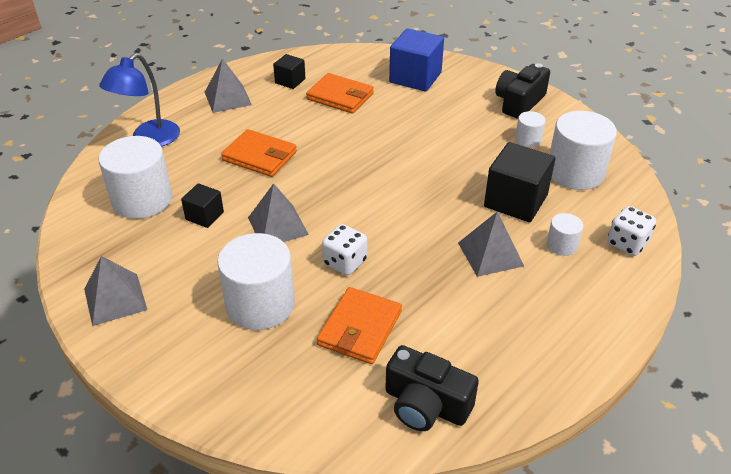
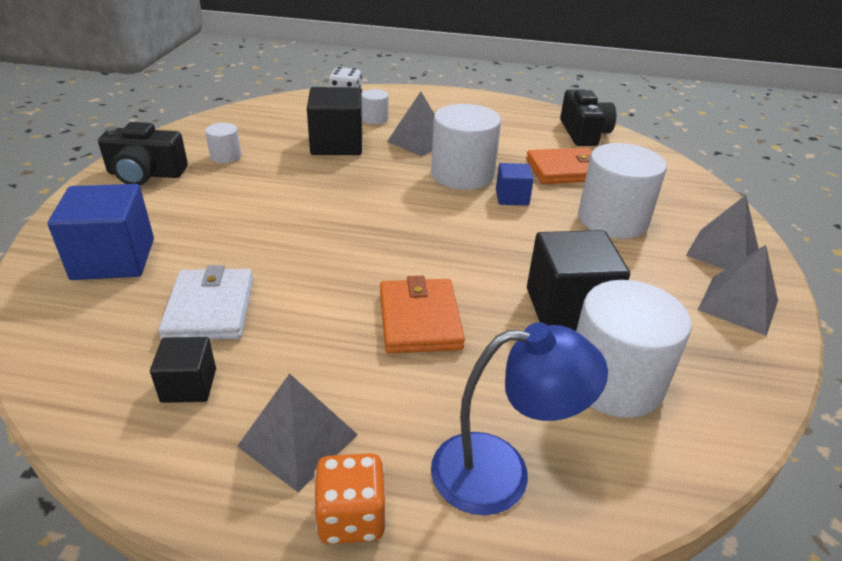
camera: 125 degrees left, 5 degrees down
(179, 99) = (351, 517): none -> orange dice
(204, 216) = (568, 308): black cube -> black cube, size x1.82
(278, 226) = (516, 250): grey pyramid -> grey pyramid (722, 252)
(340, 96) = (210, 308): orange wallet -> white wallet
(345, 262) = (512, 197): white dice -> blue cube
(575, 172) = (266, 128): white cylinder -> white cylinder (462, 174)

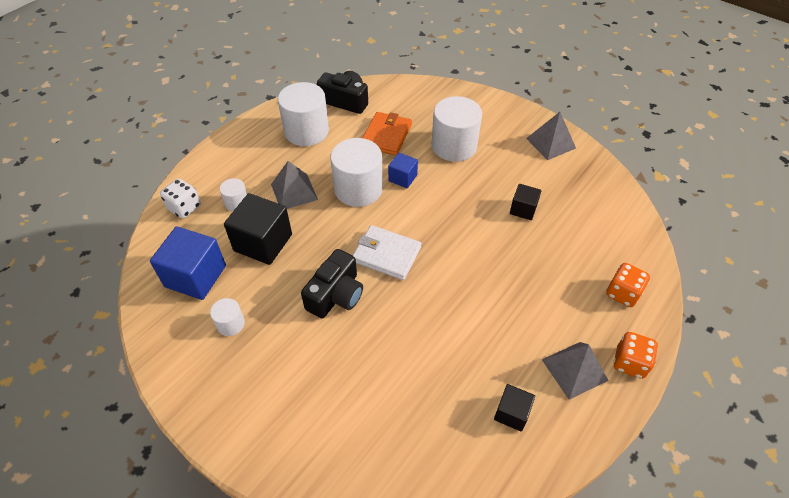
camera: 60 degrees left, 15 degrees up
(113, 259) = (349, 436): blue cube -> blue cube (195, 276)
(146, 174) = (223, 391): black camera -> black camera (336, 295)
(210, 308) = (441, 385): white wallet -> white wallet (386, 254)
(419, 319) = (502, 279): orange wallet -> none
(501, 472) = (622, 293): blue lamp -> orange dice
(568, 308) = (523, 209): black cube -> black cube, size x0.55
(614, 381) = (583, 221): white cylinder -> white cylinder (306, 131)
(722, 252) = (507, 121): grey pyramid -> none

